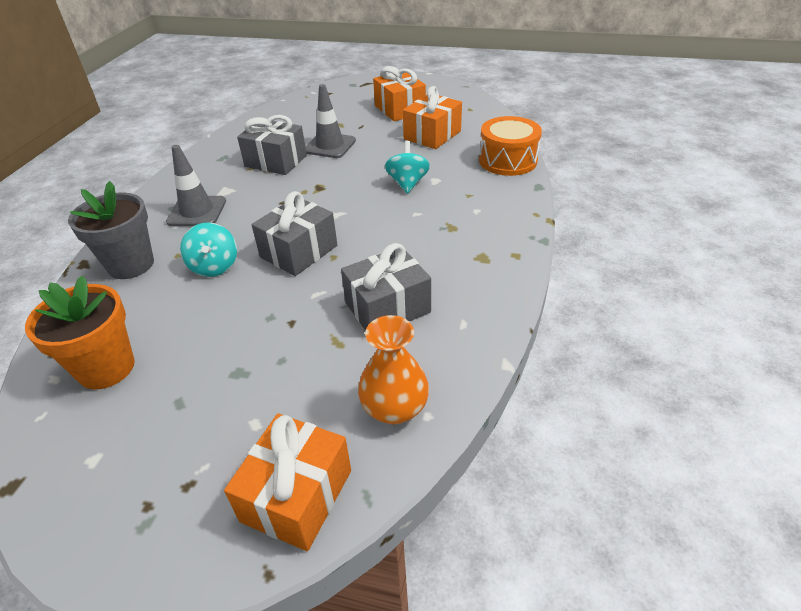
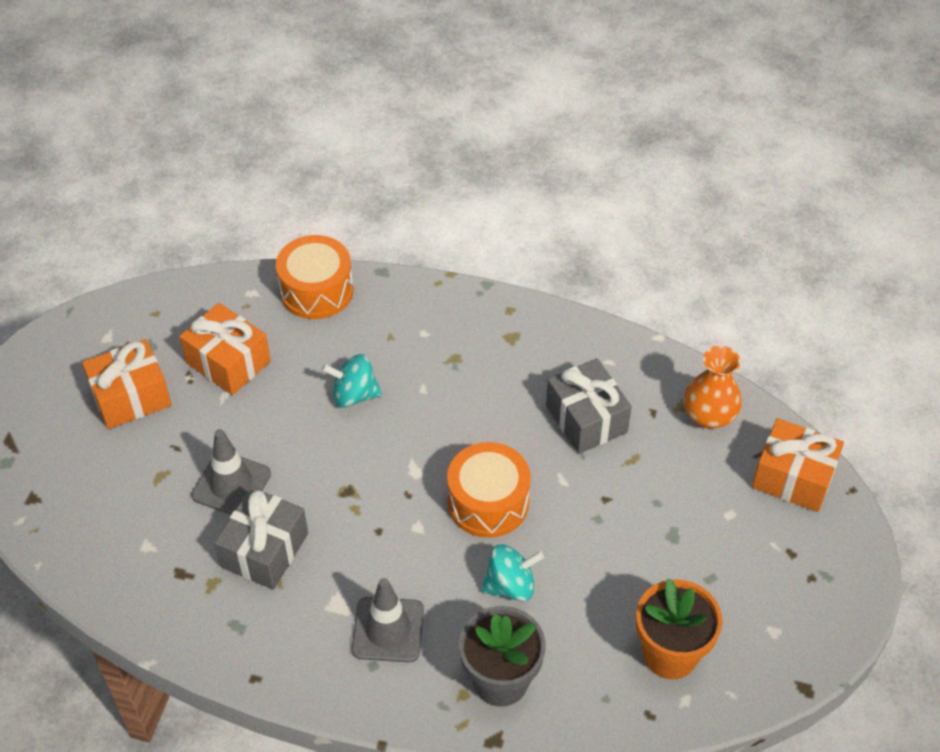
camera: 90 degrees left, 10 degrees up
(299, 251) = (488, 502): grey gift -> orange drum

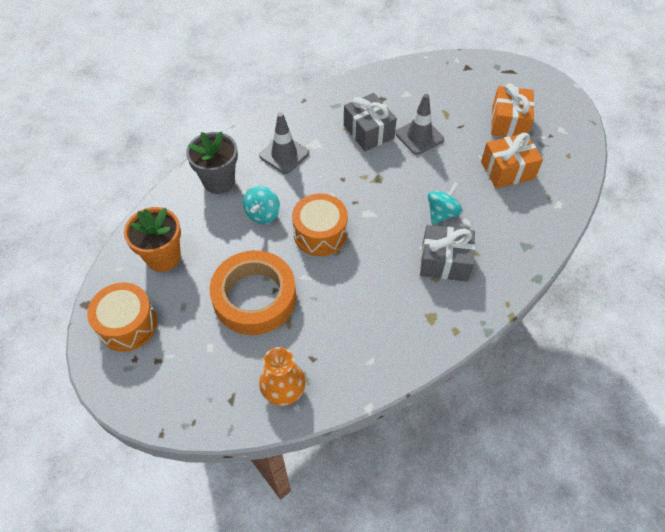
camera: 125 degrees right, 5 degrees up
(316, 290) = (540, 236): orange drum -> orange drum (128, 324)
(586, 419) = (336, 317): grey gift -> grey gift (444, 262)
(633, 512) = (254, 297): none -> orange tape
(793, 477) = (200, 404): orange gift -> none

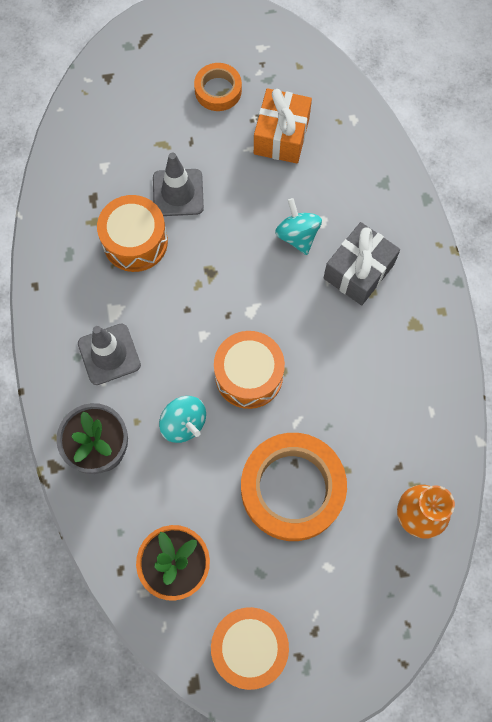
camera: 60 degrees left, 15 degrees up
(368, 132) = (135, 242): grey gift -> orange drum
(509, 122) = (218, 90): orange gift -> orange tape

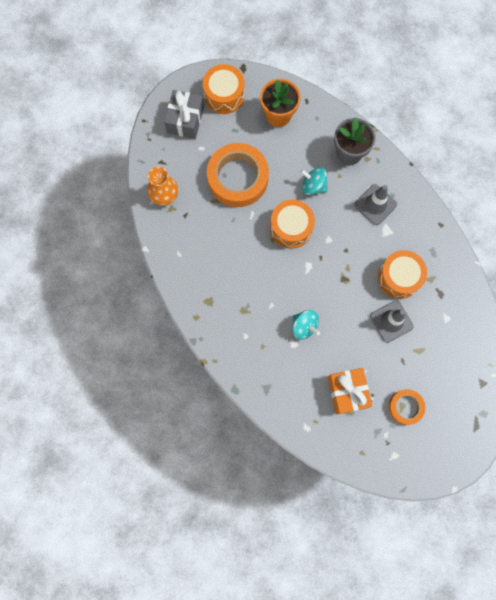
camera: 155 degrees right, 5 degrees up
(358, 271) = (256, 320): grey gift -> grey gift (185, 120)

